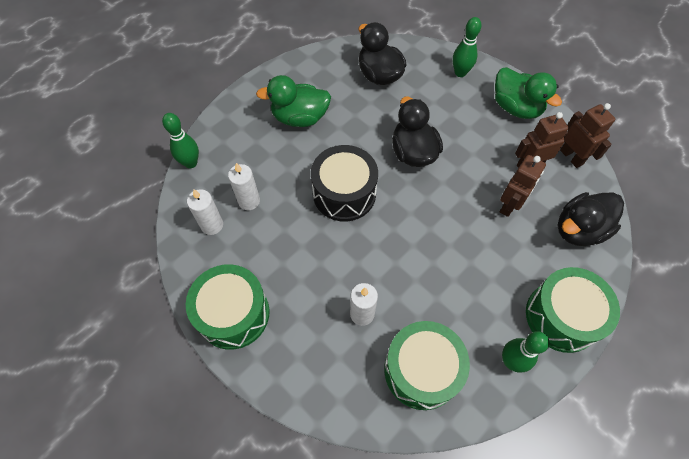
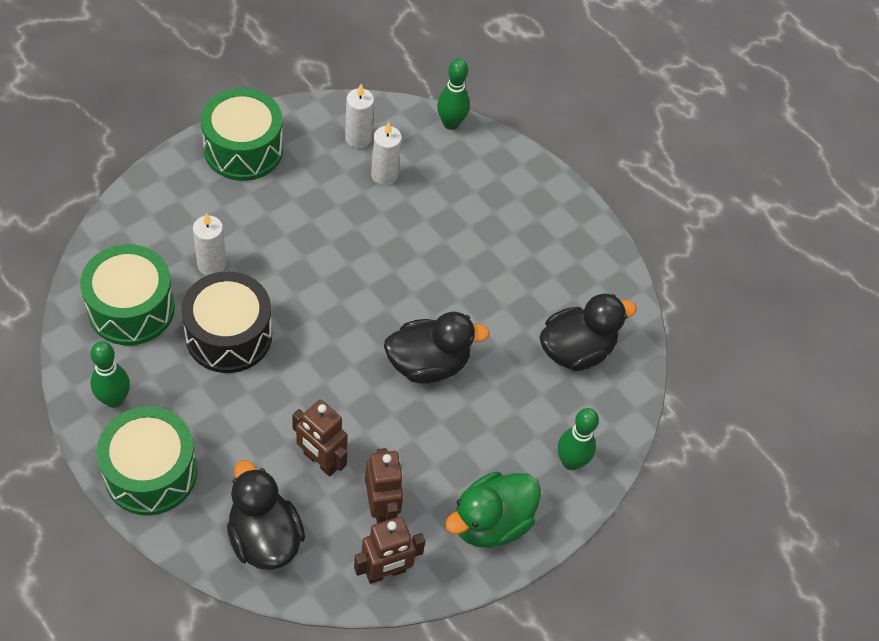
camera: 90 degrees right, 5 degrees down
(300, 118) = (507, 242): green duck -> none
(344, 193) = (376, 273): black drum -> black drum (229, 335)

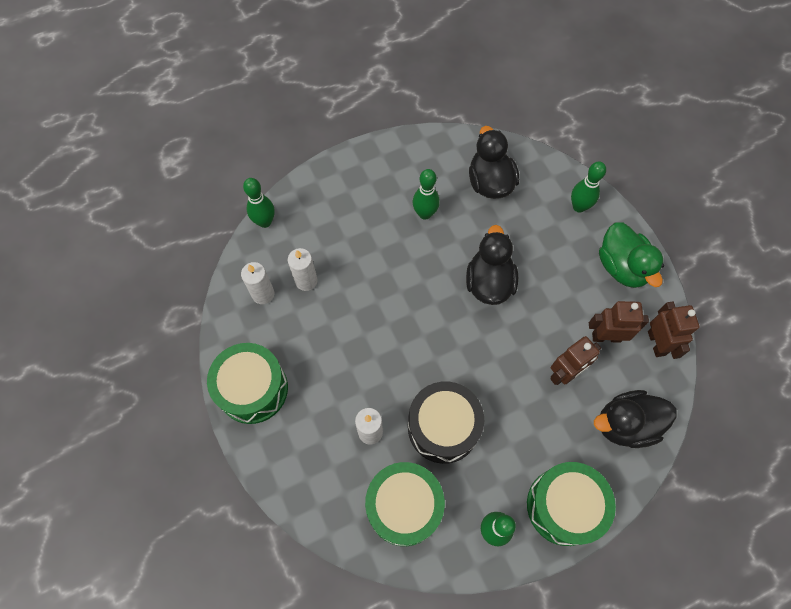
camera: 70 degrees left, 10 degrees up
(507, 282) = (425, 214): none -> green bowling pin

